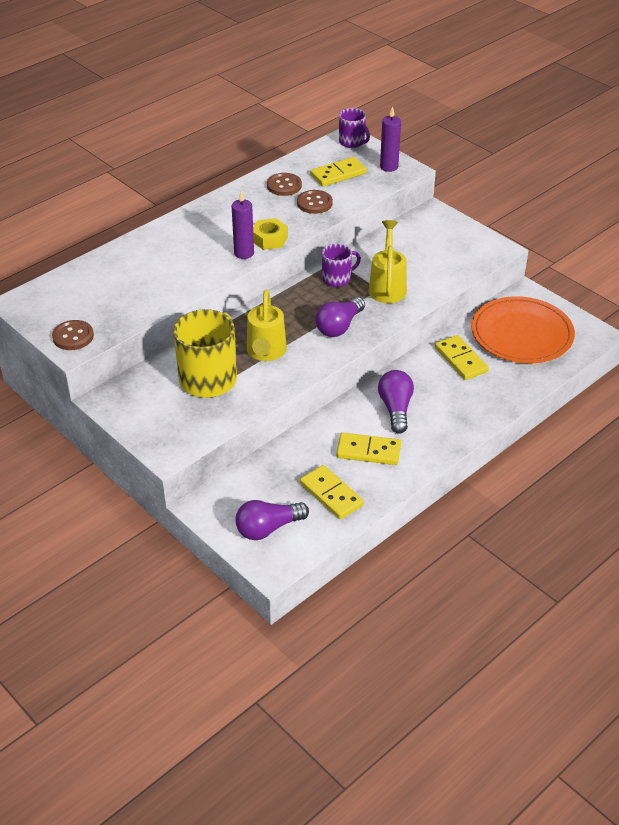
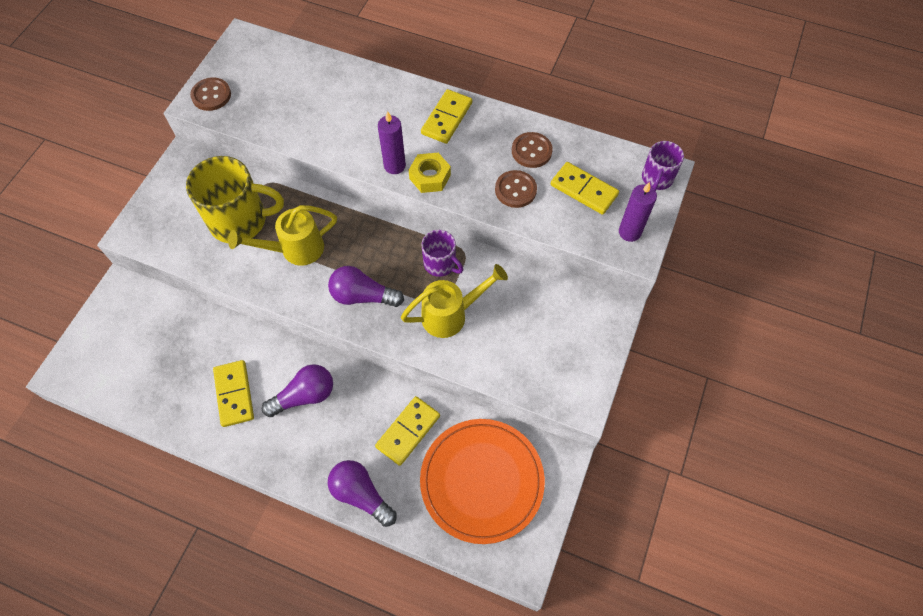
camera: 65 degrees right, 20 degrees up
(268, 528) = (107, 350): purple light bulb -> purple light bulb (361, 494)
(331, 494) = (165, 384): yellow domino -> yellow domino (446, 118)

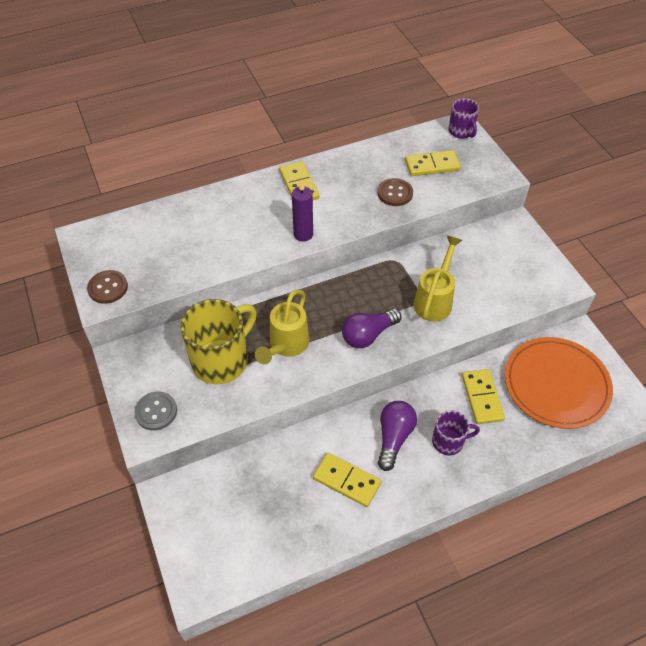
camera: 45 degrees left, 10 degrees down
(157, 221) = (156, 412): none -> grey button
(361, 494) = (504, 459): purple light bulb -> none
(430, 177) = (334, 224): yellow nut -> none
(440, 264) = (390, 278): purple mug -> purple mug (449, 441)
(531, 151) = (375, 166): brown button -> none
(629, 232) = (485, 168): purple candle -> none

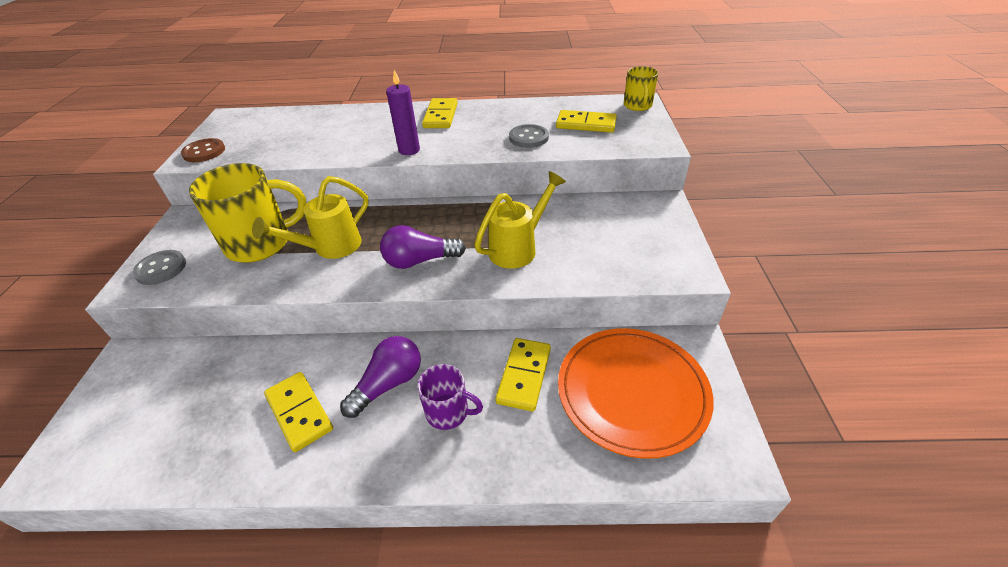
camera: 25 degrees right, 10 degrees down
(395, 193) = (528, 137): brown button -> grey button
(461, 132) = (637, 106): purple mug -> yellow mug

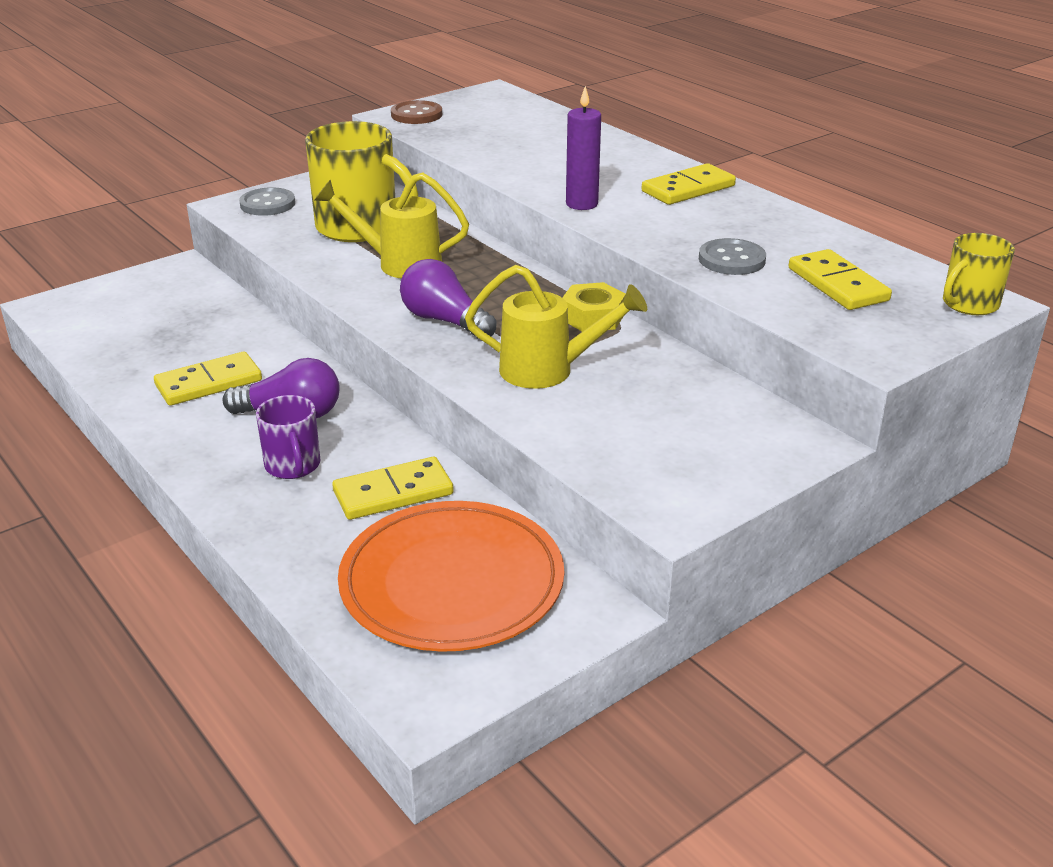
camera: 50 degrees right, 10 degrees down
(299, 412) = (209, 383): yellow domino -> yellow domino turned 45 degrees clockwise
(482, 208) = (593, 317): none -> yellow nut

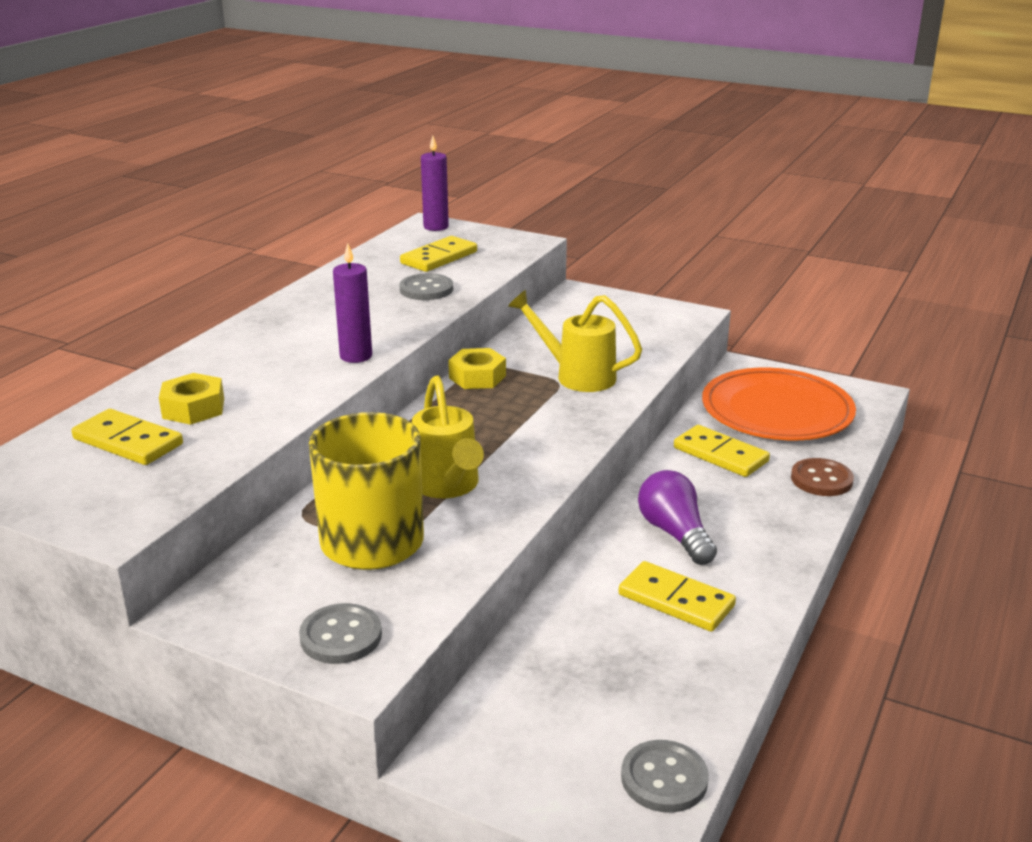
camera: 115 degrees left, 5 degrees down
(68, 324) = (664, 778): none -> grey button
(293, 466) = (739, 505): purple mug -> none
(416, 115) = (110, 510): brown button -> brown button (821, 479)
(444, 321) = (540, 433): purple light bulb -> none
(538, 143) = (193, 408): none -> yellow nut
(549, 370) = (576, 375): yellow watering can -> yellow watering can turned 45 degrees counterclockwise
(688, 189) = (288, 322): yellow domino -> yellow domino (128, 442)
(969, 304) = (436, 227): yellow mug -> purple candle

